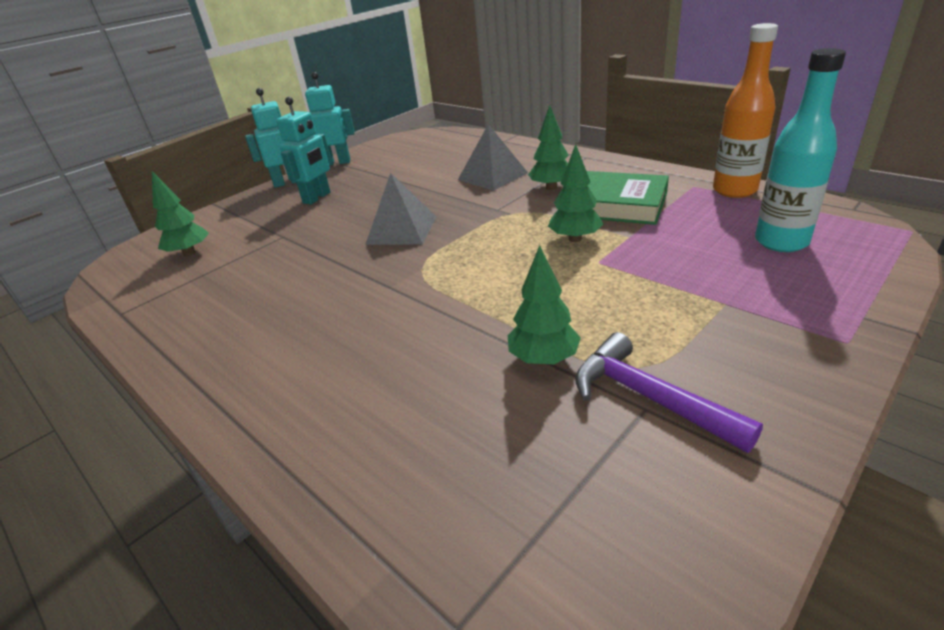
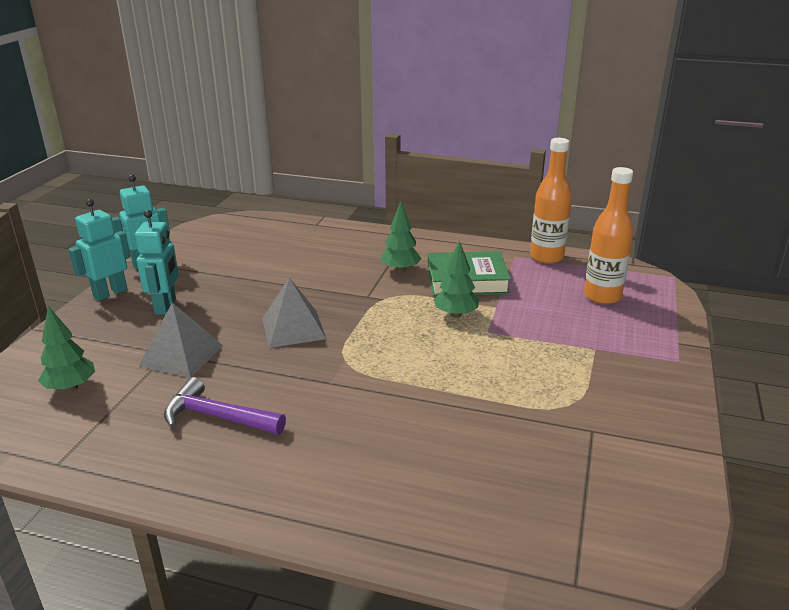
camera: 30 degrees left, 5 degrees down
(492, 176) = (336, 263): grey pyramid -> grey pyramid (181, 355)
(543, 359) = (503, 413): green tree -> none
(648, 397) = (589, 423): purple hammer -> purple hammer (217, 417)
(781, 242) = (602, 296): turquoise bottle -> orange bottle

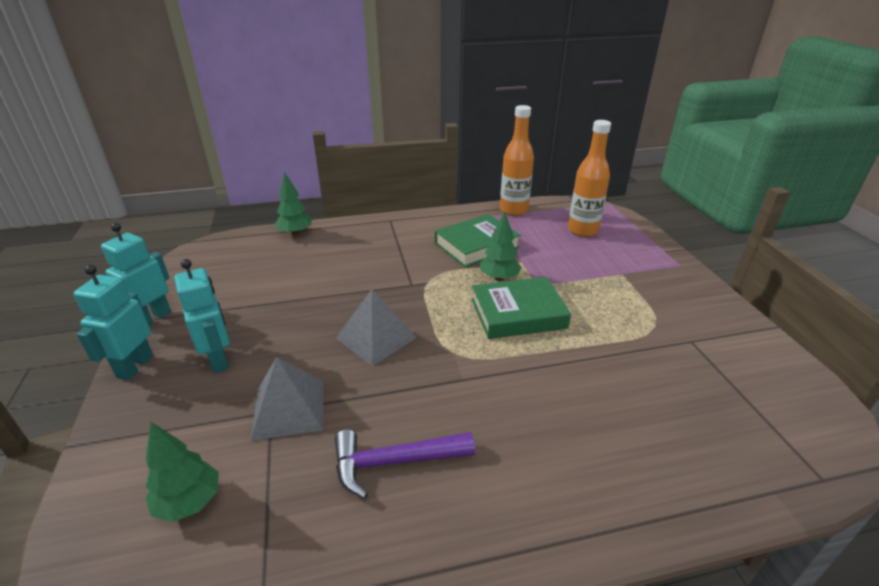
camera: 30 degrees left, 5 degrees up
(400, 270) = (415, 252): green tree -> green tree (295, 233)
(438, 349) = (518, 313): none -> green book

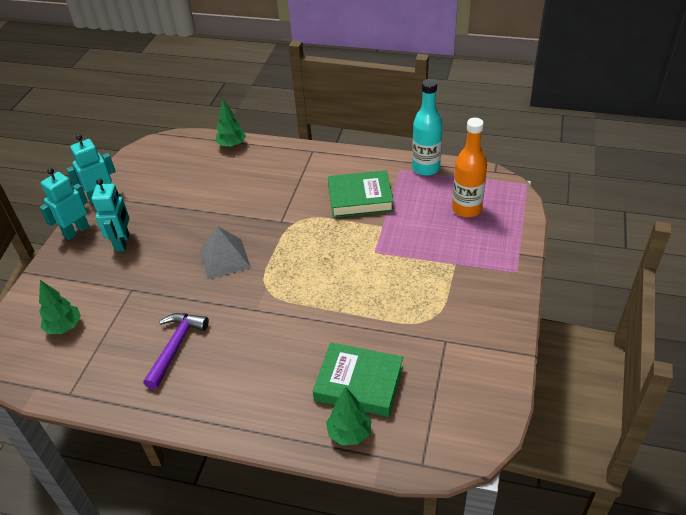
camera: 30 degrees right, 10 degrees up
(289, 408) = (142, 291): grey pyramid -> none
(394, 462) = (176, 346): purple hammer -> purple hammer turned 90 degrees clockwise
(499, 278) = (350, 236): green tree -> green tree (349, 433)
(513, 210) = (426, 168): orange bottle -> turquoise bottle
(518, 313) = (336, 272): green book -> green book (359, 383)

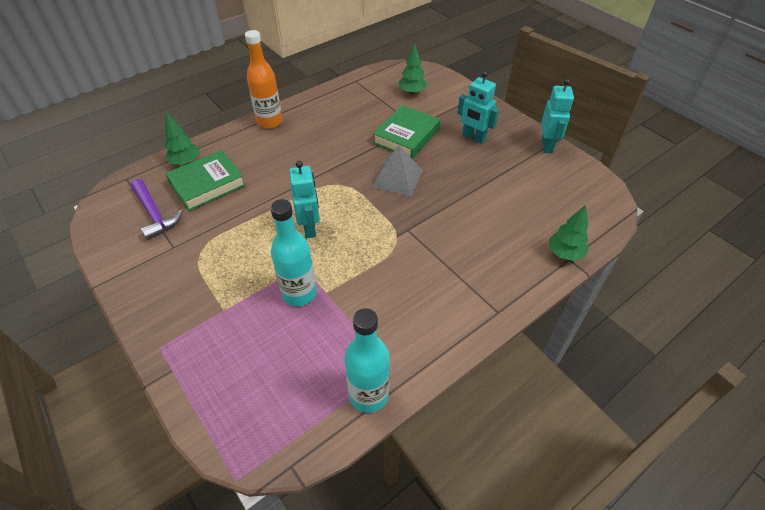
camera: 125 degrees right, 5 degrees up
(76, 231) = (511, 122): turquoise robot -> turquoise robot (310, 228)
(176, 346) = (340, 126): purple hammer -> purple hammer (155, 214)
(360, 198) = (380, 301): green book -> green book (406, 136)
(398, 237) = (299, 293): none -> turquoise bottle
(466, 209) = (270, 378): orange bottle -> orange bottle (269, 122)

